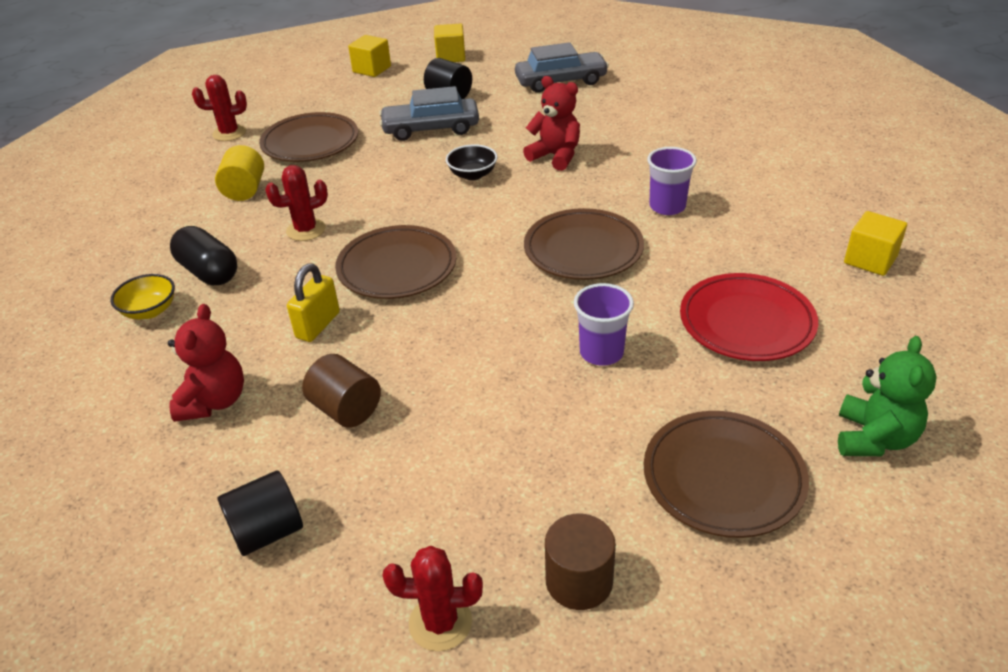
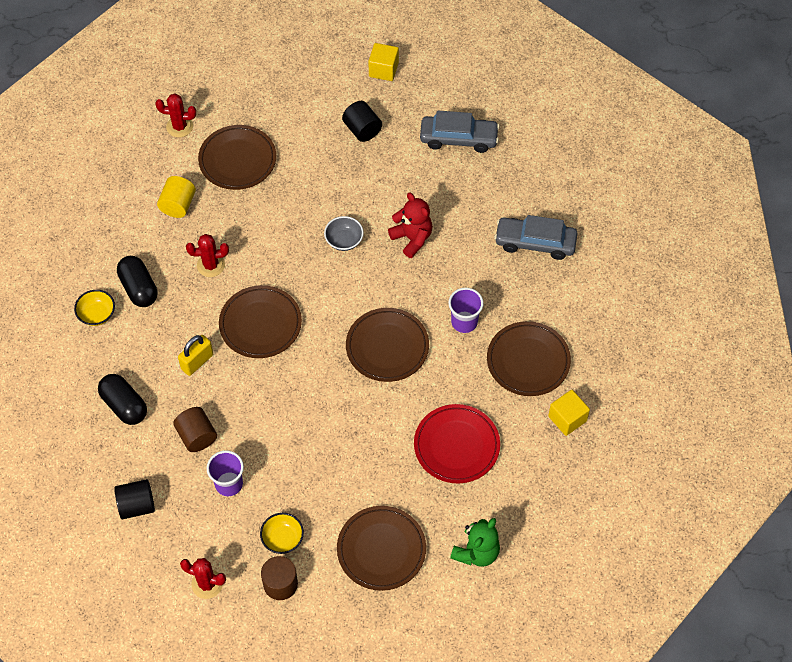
camera: 15 degrees right, 20 degrees up
(214, 401) = (124, 405): red teddy bear -> black capsule
(372, 69) = (312, 68): yellow cube -> none
(431, 129) = (333, 172): grey car -> grey car (535, 243)
(472, 175) = (344, 240): black bowl -> grey bowl
(549, 509) = (282, 539): none -> yellow bowl
(601, 352) = (358, 441): purple cup -> purple cup (229, 484)
(774, 221) = (528, 361): none -> brown plate

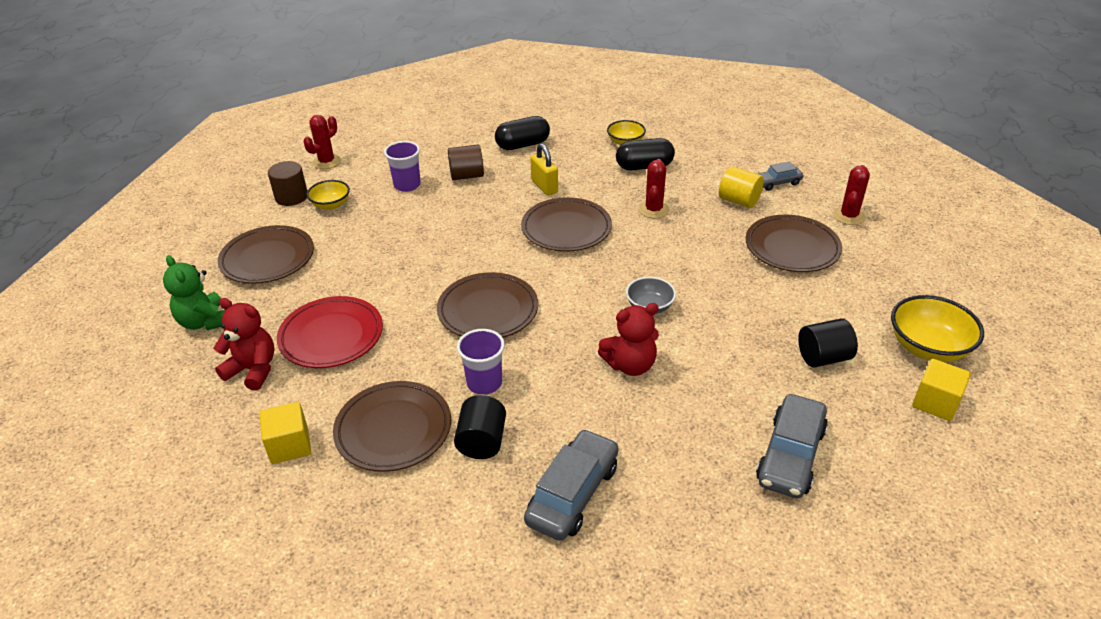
camera: 110 degrees right, 20 degrees down
(137, 505) = (424, 139): black cylinder -> black cylinder (482, 442)
(140, 181) = (777, 183): none -> grey car
(330, 74) = (928, 347): none -> yellow bowl
(512, 483) = (253, 370): none -> red teddy bear

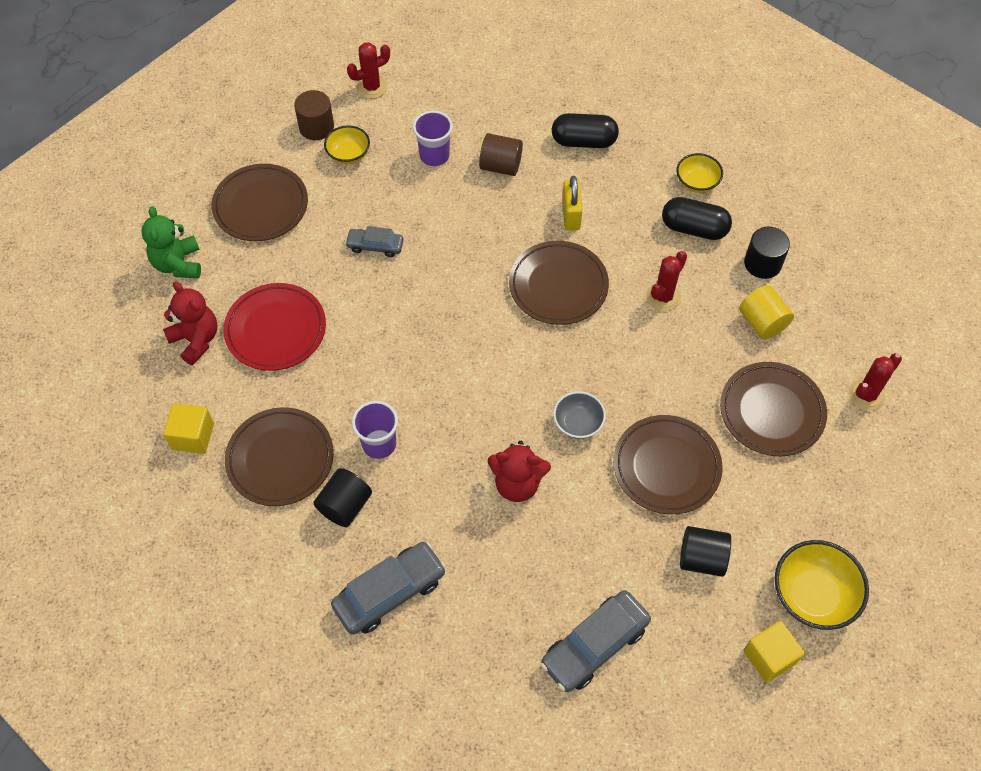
camera: 25 degrees right, 20 degrees up
(488, 310) = (426, 360): brown plate -> brown plate (666, 467)
(710, 170) = (762, 263): none -> black cylinder
(777, 183) = (823, 314): grey car -> grey car (375, 246)

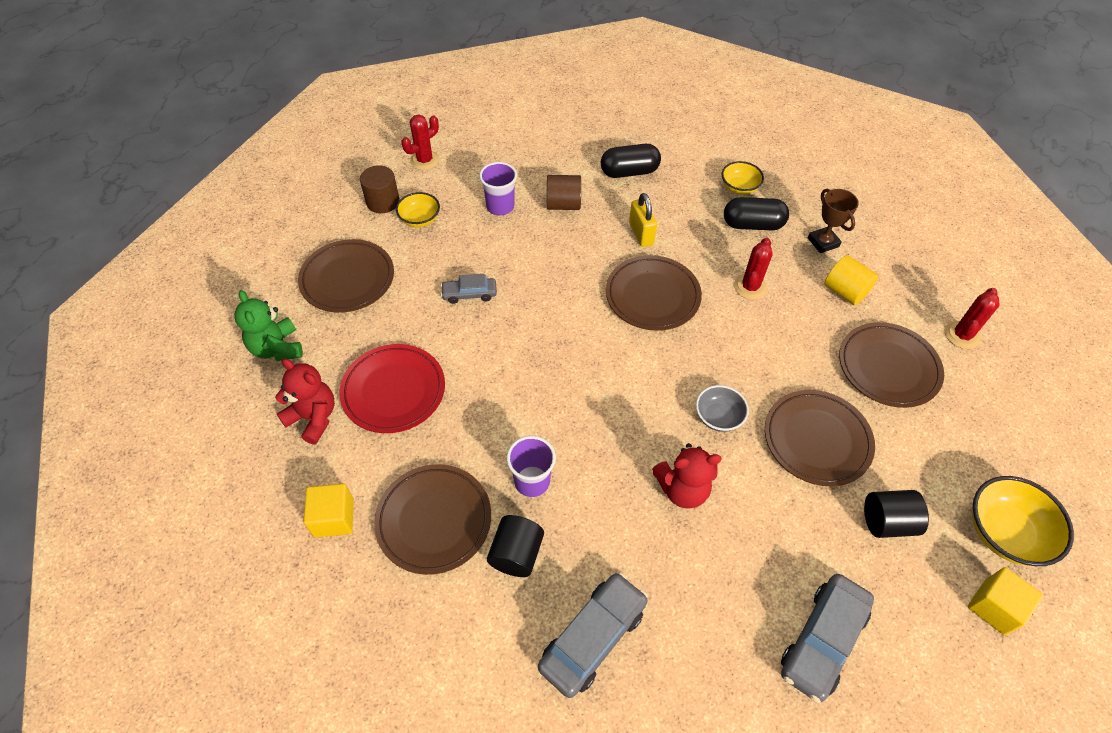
camera: 15 degrees left, 5 degrees down
(762, 263) = (823, 242): black cylinder -> brown trophy

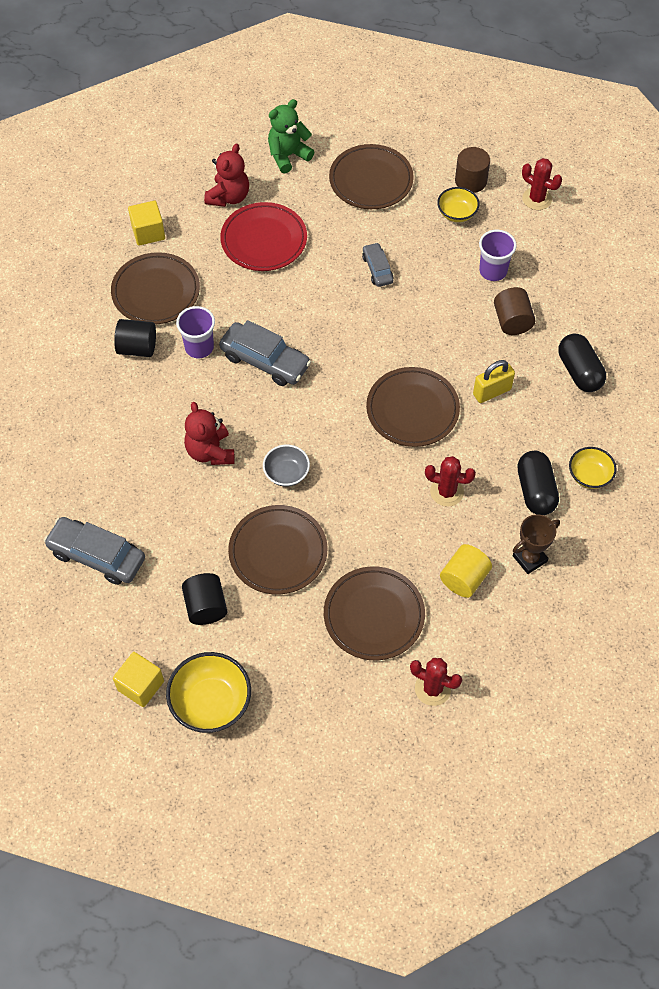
camera: 80 degrees right, 5 degrees up
(593, 637) = (81, 405): grey car -> grey car (265, 361)

